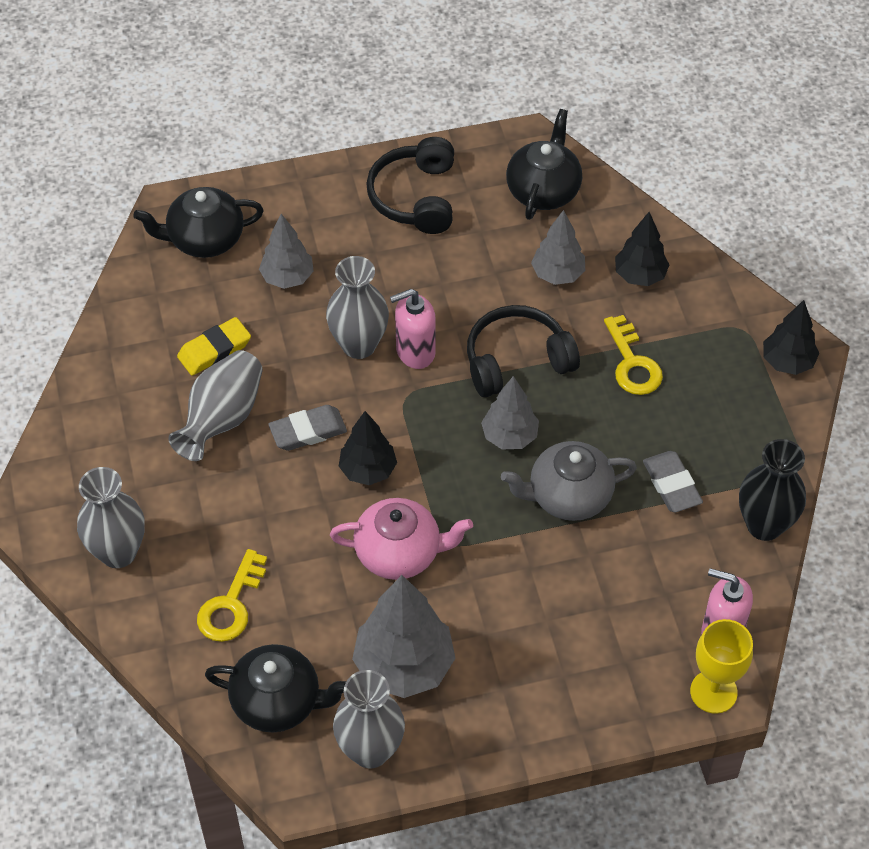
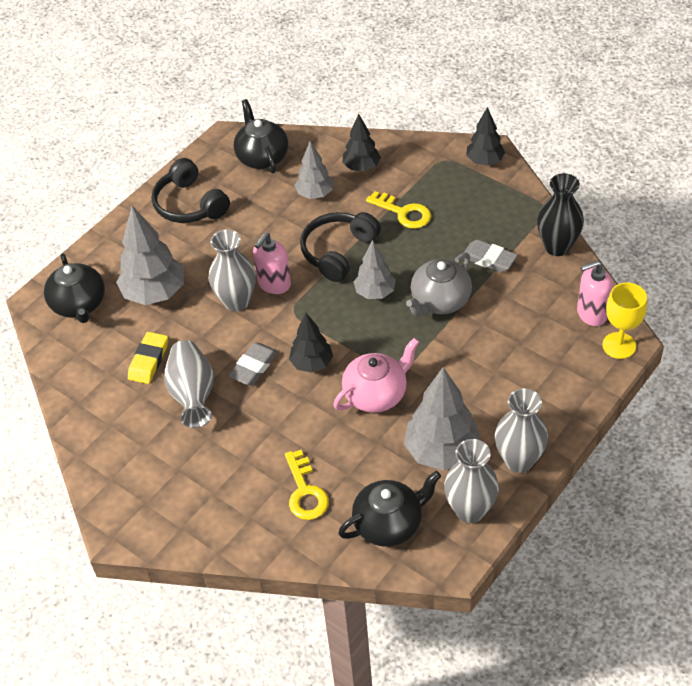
camera: 35 degrees left, 5 degrees down
(118, 552) = (203, 512): grey vase -> grey vase (518, 460)
(204, 239) = (79, 305): black teapot -> black teapot turned 60 degrees counterclockwise
(287, 277) = (154, 293): grey tree -> grey tree, size x1.64

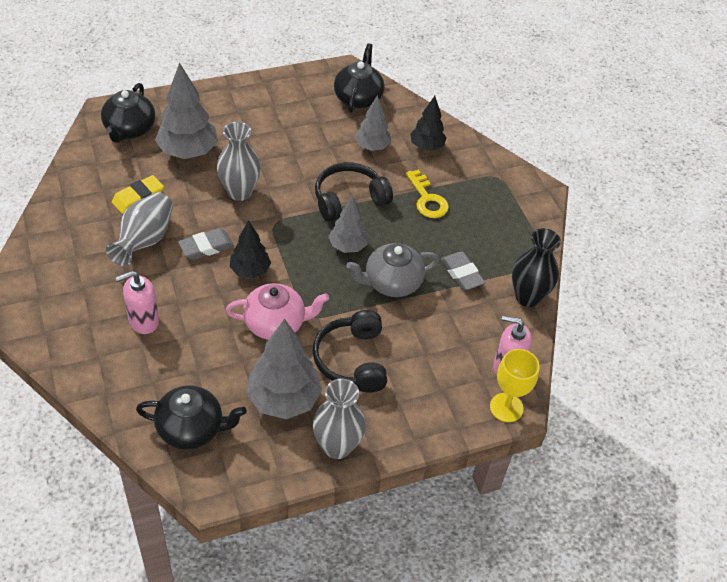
camera: 25 degrees right, 0 degrees up
(189, 204) = (273, 103): black headphones -> black headphones (351, 360)
(274, 284) = (278, 195): pink soap dispenser -> pink soap dispenser (143, 321)
(305, 492) = (154, 363): yellow key -> none
(470, 510) = (262, 460): grey vase -> none
(484, 161) = (529, 196): black tree -> none

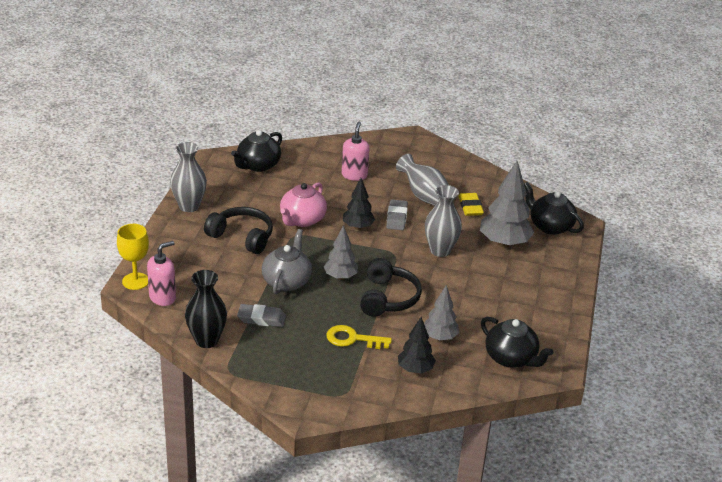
camera: 125 degrees right, 15 degrees down
(284, 400) = (242, 201): grey tree -> none

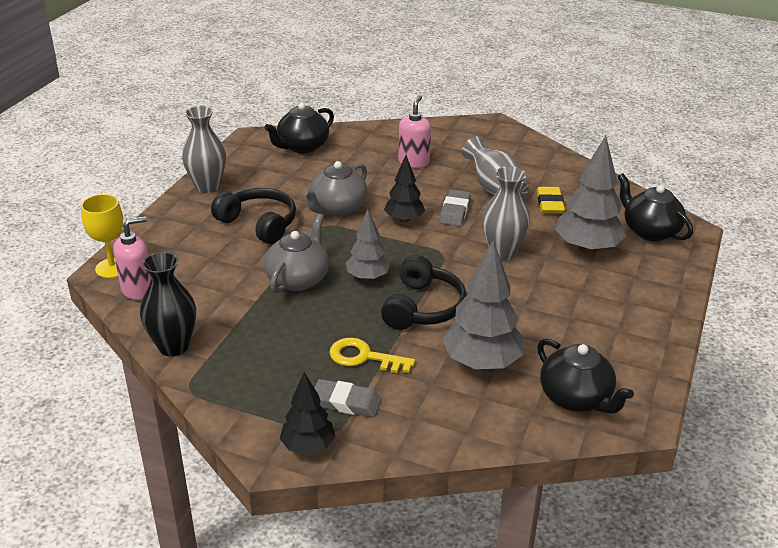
camera: 10 degrees right, 0 degrees up
(261, 318) = (252, 323): grey eraser -> grey eraser (346, 402)
(302, 220) = (337, 208): pink teapot -> grey teapot
(415, 369) = (439, 405): black tree -> black tree (308, 447)
(439, 337) = (481, 363): grey tree -> grey tree, size x1.64

